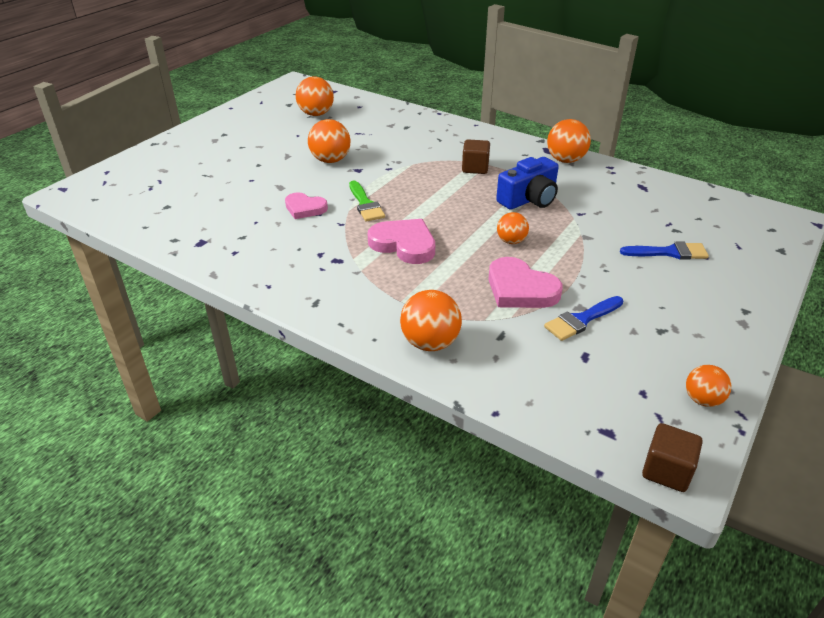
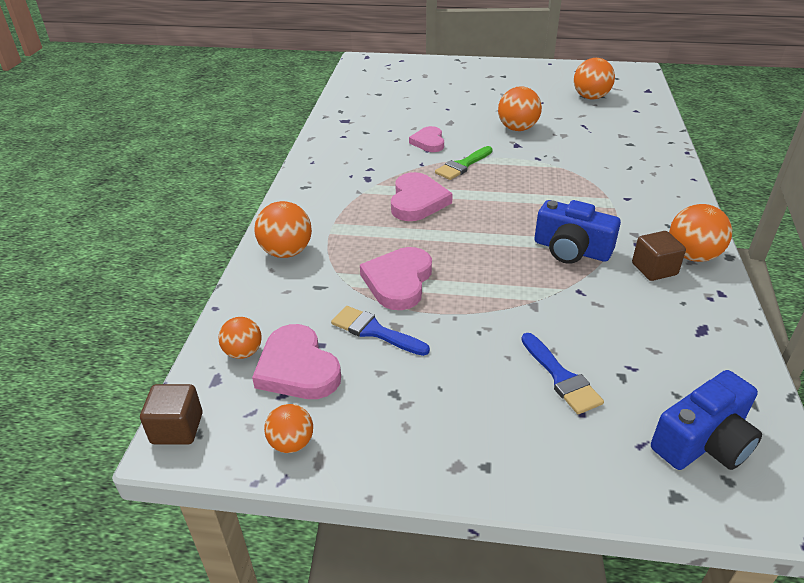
camera: 65 degrees right, 0 degrees up
(475, 168) = (596, 202): brown cube -> brown cube (654, 269)
(511, 241) = (477, 257): orange ball -> orange ball (243, 352)
(612, 375) = (297, 368): none -> pink heart
(741, 225) = (703, 442): none -> blue camera

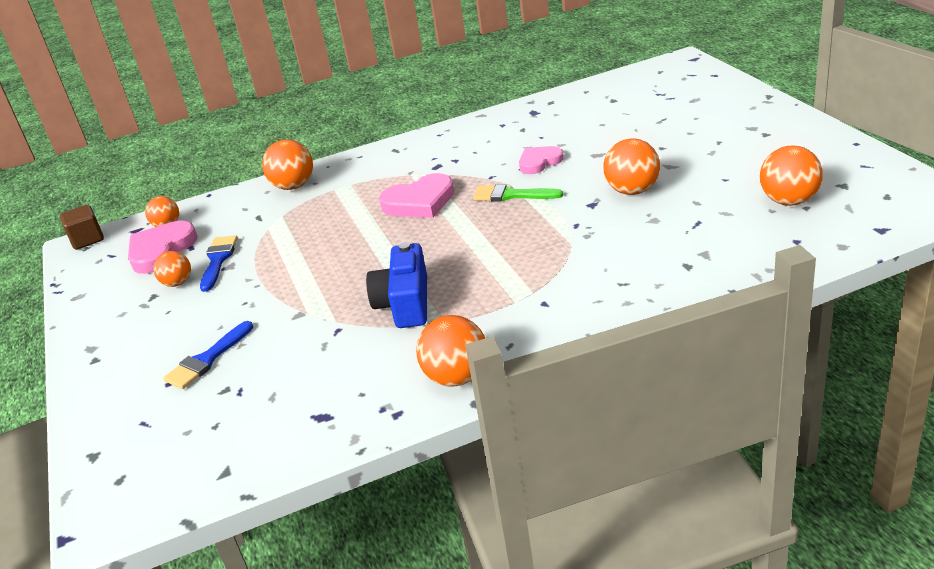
camera: 65 degrees right, 5 degrees down
(291, 443) = (89, 280): orange ball -> orange ball (178, 283)
(398, 281) = (288, 243): pink heart -> none
(654, 269) = (409, 360): brown cube -> none
(703, 442) = (160, 455): blue camera -> none

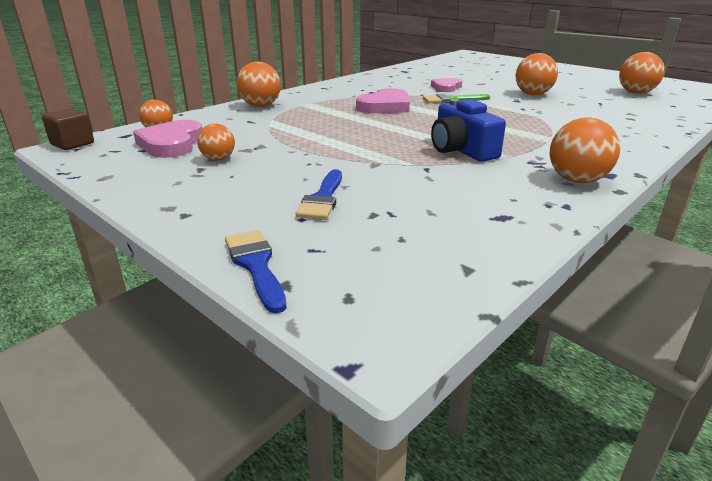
camera: 30 degrees left, 5 degrees down
(218, 260) = (244, 144): blue brush -> blue brush (256, 266)

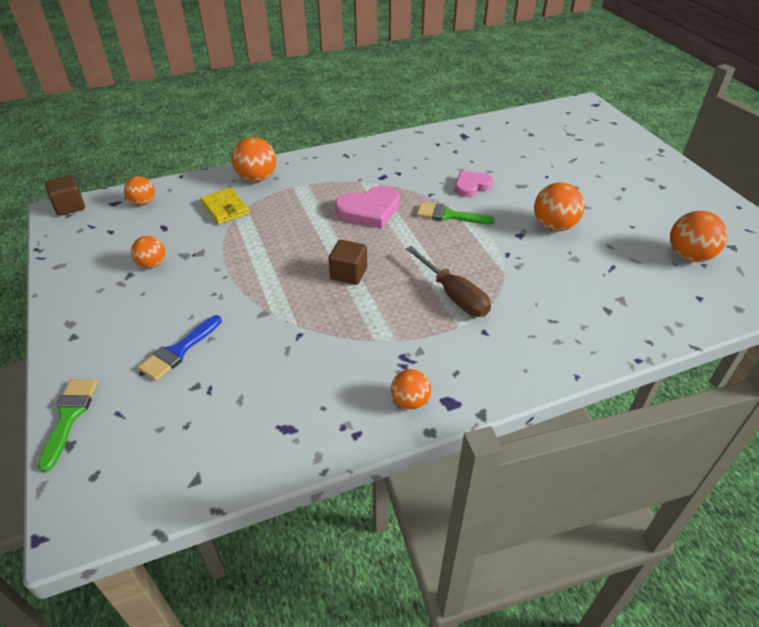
camera: 25 degrees right, 15 degrees up
(171, 144) = (137, 228): pink heart -> none
(252, 122) = (225, 208): none -> yellow wallet
(256, 266) = (69, 417): blue brush -> green brush
(418, 134) = (348, 274): none -> brown cube
(461, 150) = (360, 315): blue camera -> none
(517, 130) = (453, 295): none -> brown screwdriver
(577, 180) = (410, 401): orange ball -> orange ball, size x0.63

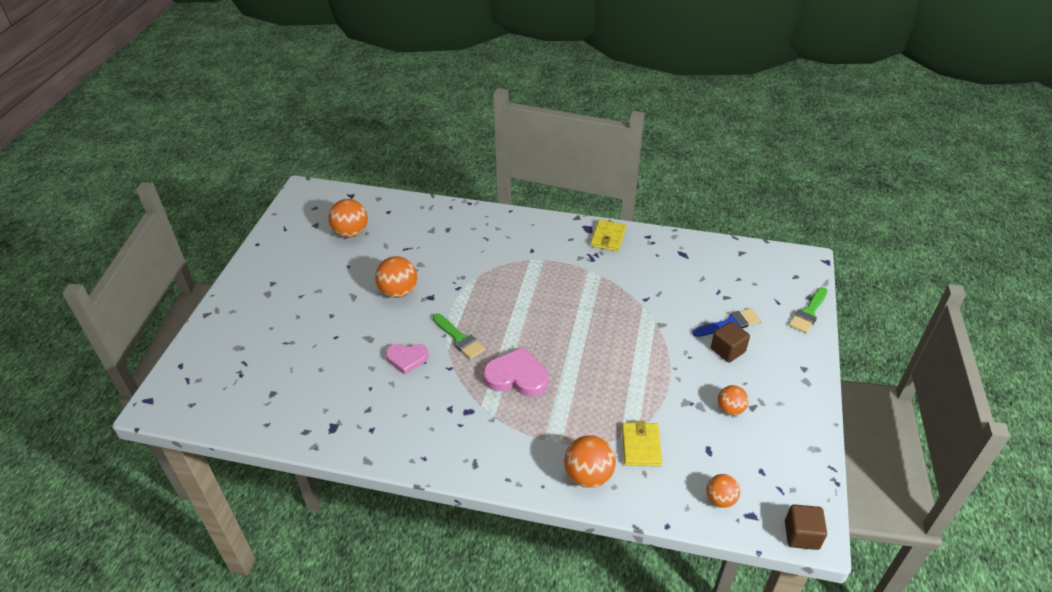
camera: 145 degrees left, 0 degrees up
(348, 274) = (581, 326): brown cube -> brown cube (727, 350)
(410, 401) = (608, 237): orange ball -> yellow wallet
(453, 295) = (526, 278): brown screwdriver -> none

